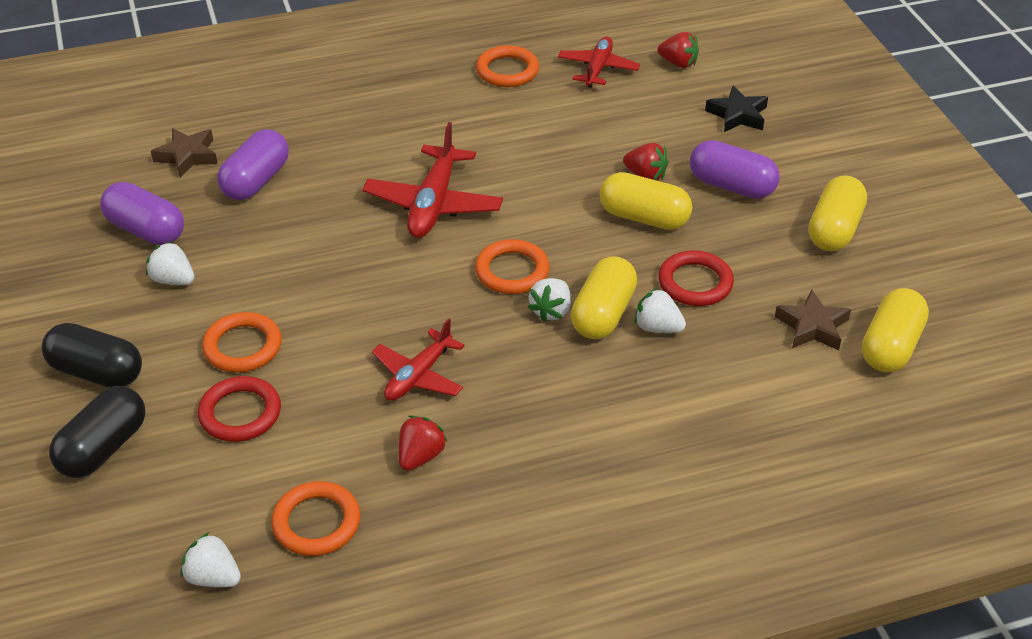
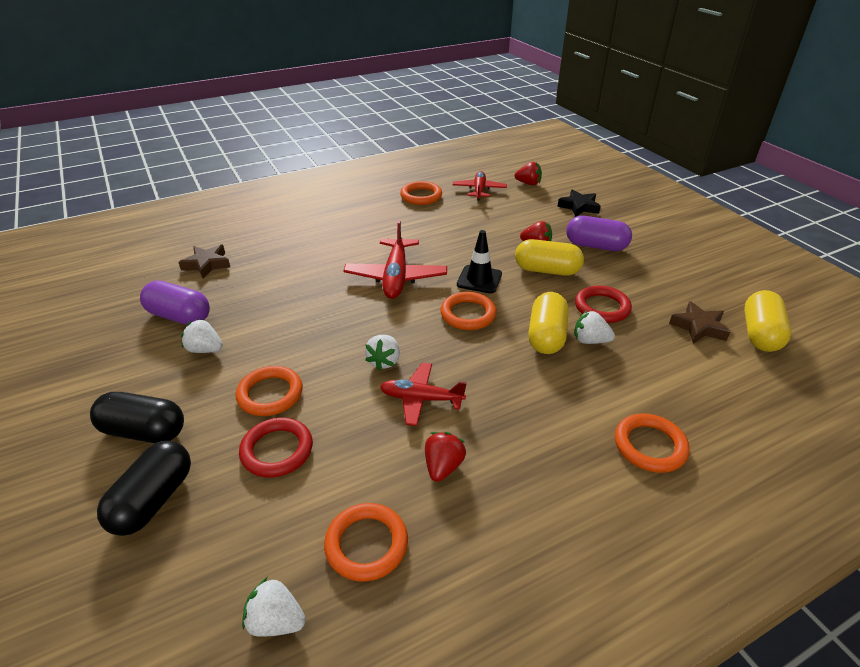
camera: 10 degrees left, 5 degrees down
(256, 181) = (261, 275): purple capsule -> none
(418, 375) = (421, 399): red plane -> red plane turned 75 degrees clockwise
(545, 221) = (479, 279): none -> black traffic cone
(551, 311) = (507, 338): white strawberry -> white strawberry (384, 361)
(668, 466) = (650, 446): none -> orange ring
(834, 229) = (676, 265): yellow capsule -> none

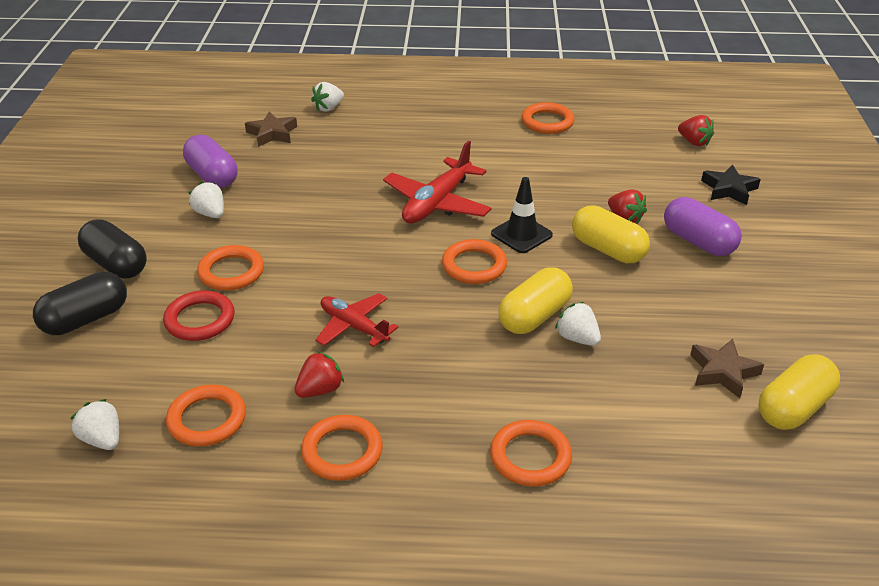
camera: 30 degrees right, 0 degrees up
(384, 361) = (351, 280): white strawberry -> white strawberry (328, 108)
(479, 190) = (623, 134): red plane -> none
(512, 513) = (342, 451): none -> orange ring
(602, 307) = (629, 310): red ring -> none

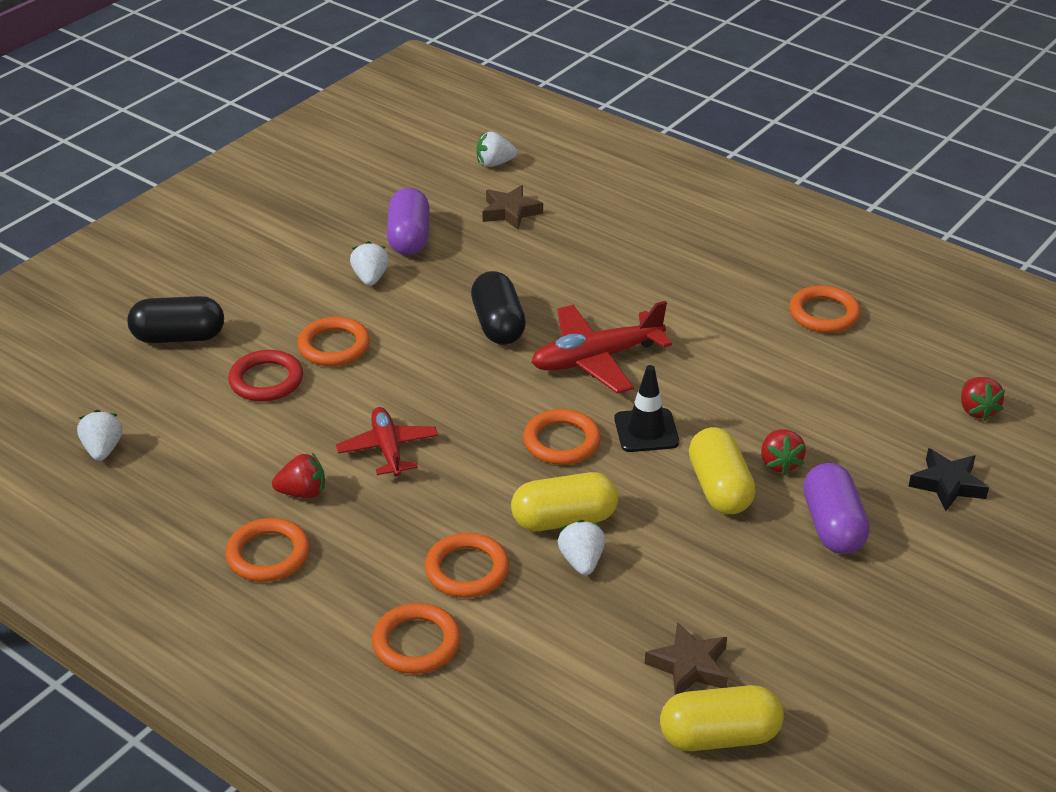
camera: 35 degrees right, 0 degrees up
(116, 264) = (246, 295): black capsule -> black capsule (498, 325)
(207, 419) = (191, 472): orange ring -> orange ring (467, 570)
(328, 108) = (597, 203): white strawberry -> white strawberry (494, 163)

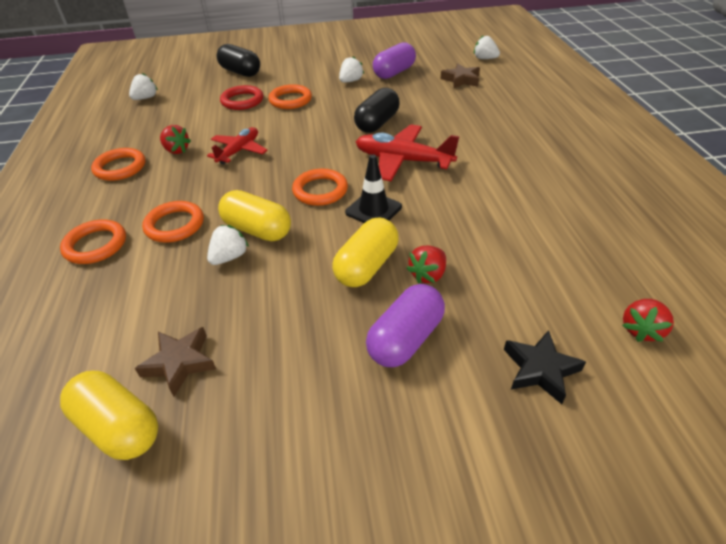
camera: 45 degrees right, 5 degrees up
(824, 314) = (589, 203): orange ring -> none

